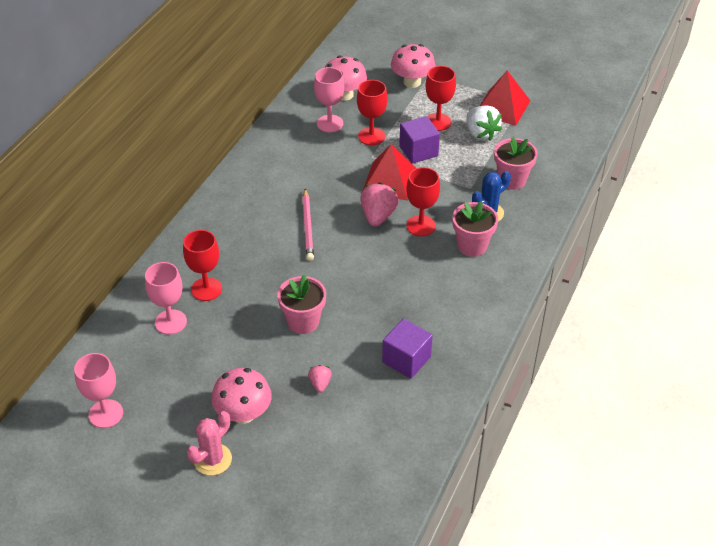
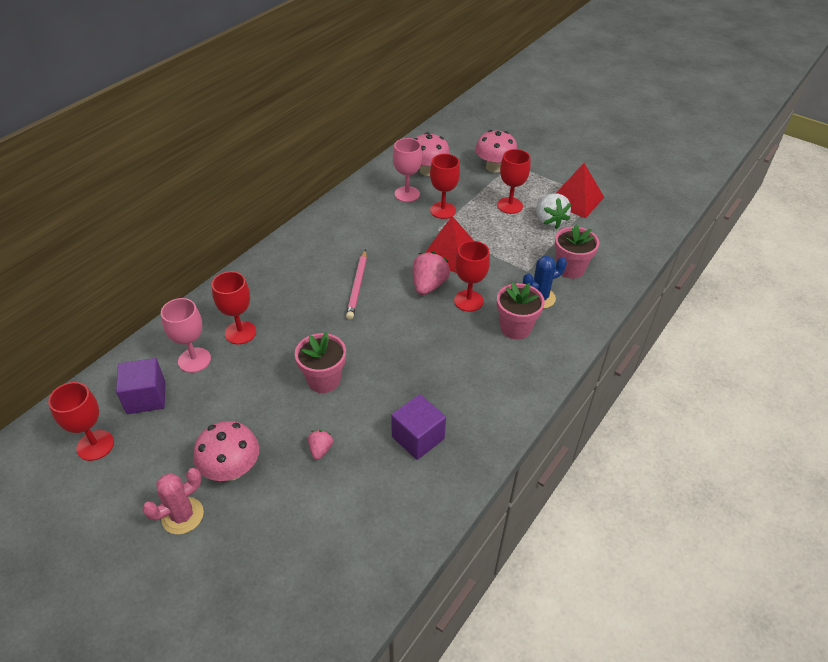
camera: 10 degrees right, 0 degrees up
(105, 414) = (95, 445): pink goblet -> red goblet
(418, 151) = (484, 229): purple cube -> purple cube (146, 397)

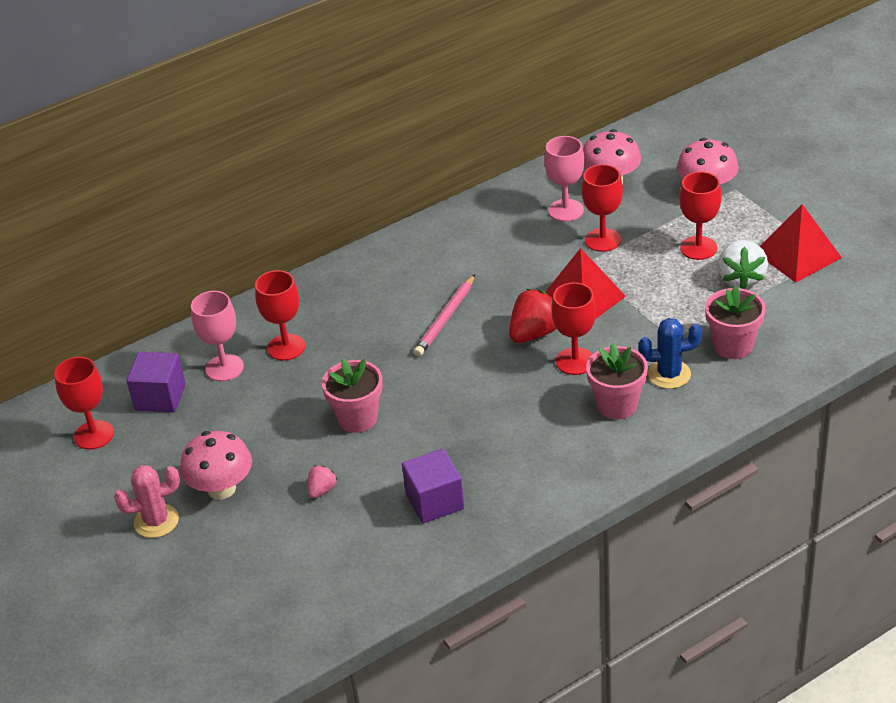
camera: 25 degrees right, 5 degrees down
(428, 285) = (534, 333): pink strawberry -> red strawberry

